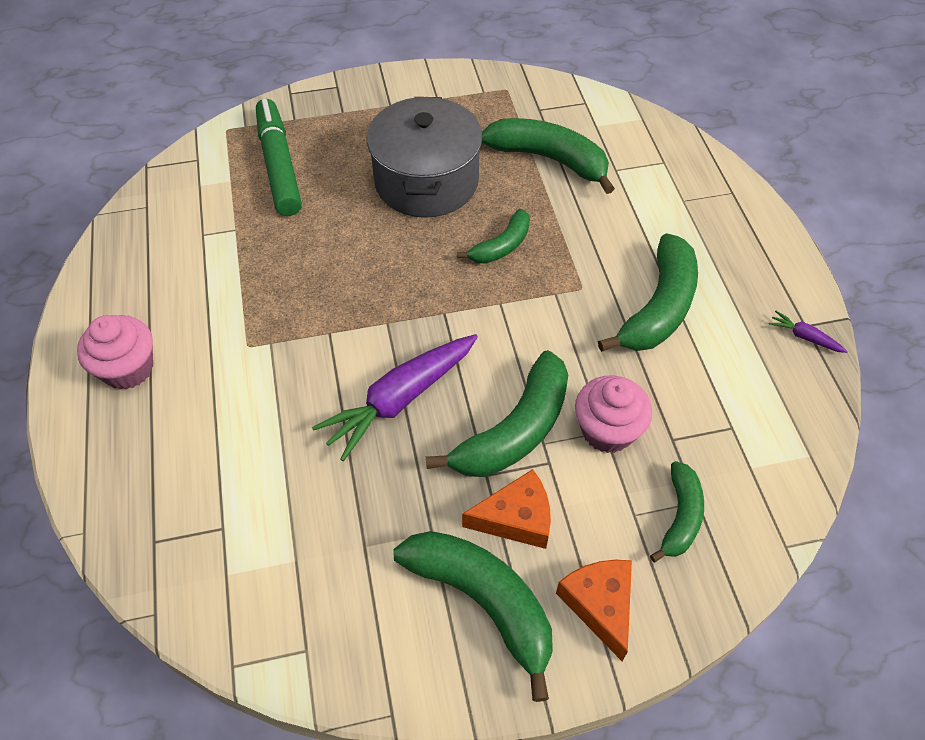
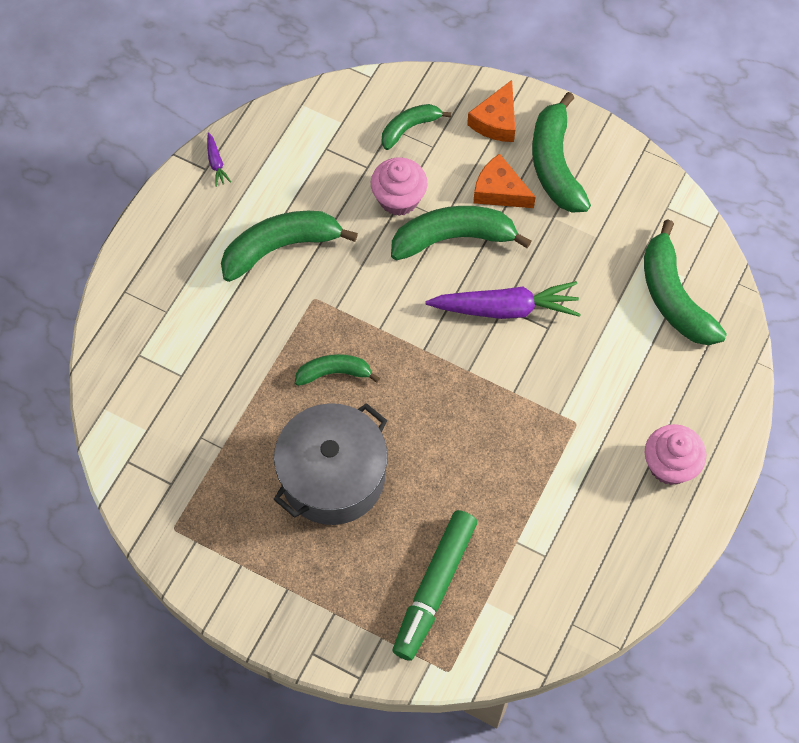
camera: 140 degrees left, 10 degrees up
(549, 159) = (219, 424): green banana -> green banana (673, 297)

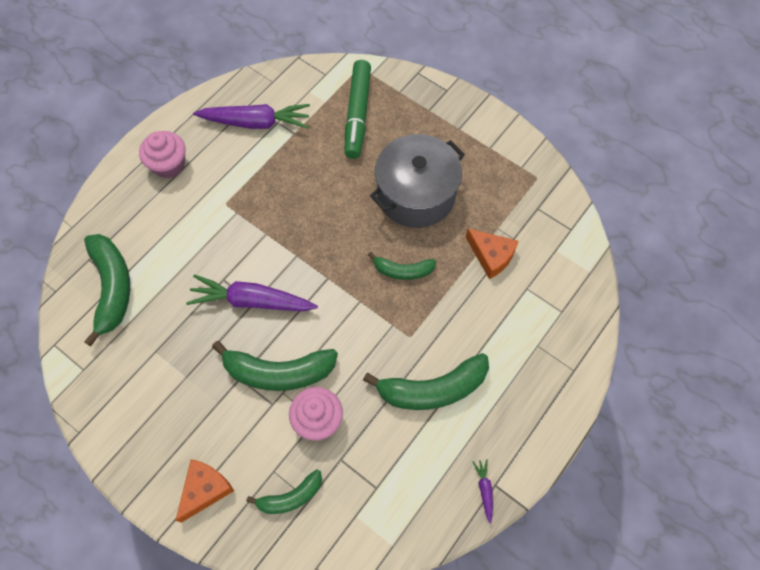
camera: 170 degrees left, 0 degrees up
(434, 588) = (357, 114): green marker -> green marker turned 150 degrees clockwise
(499, 191) = (224, 412): orange cheese -> orange cheese (491, 256)
(555, 164) = (165, 431): green banana -> none
(573, 550) = (256, 122): none -> purple carrot

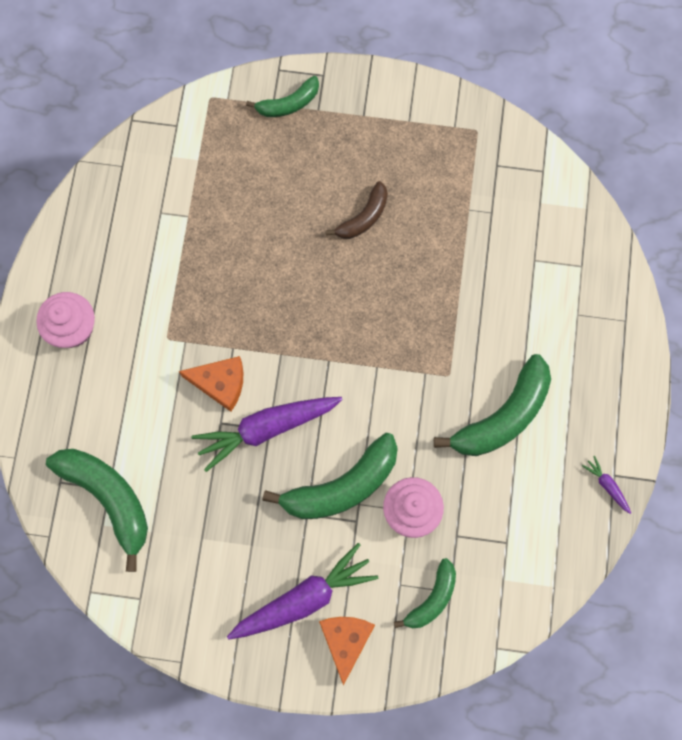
camera: 30 degrees left, 10 degrees up
(256, 122) = (137, 225): purple carrot -> purple carrot (304, 598)
(357, 114) = (243, 156): green marker -> none
(403, 271) = (400, 310): green banana -> green banana (288, 104)
(416, 194) = (363, 217): grey pot -> brown banana
(491, 256) = (480, 244): orange cheese -> orange cheese (220, 383)

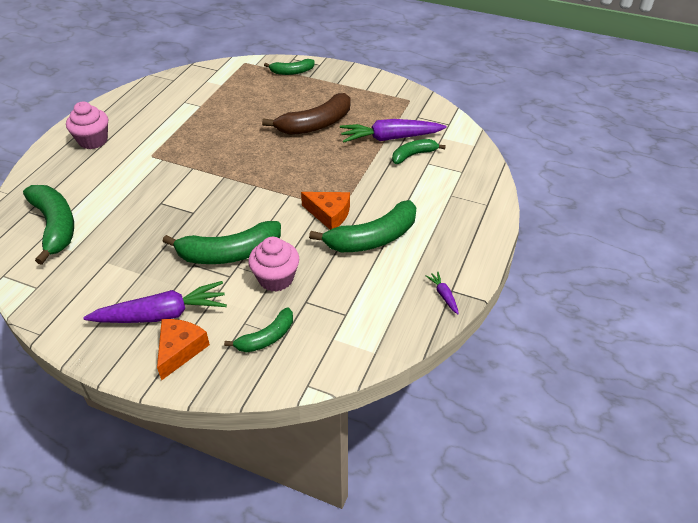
camera: 15 degrees right, 30 degrees down
(220, 383) = (173, 183): orange cheese -> orange cheese (329, 214)
(266, 429) = (191, 212): purple carrot -> purple carrot (390, 138)
(363, 217) = (315, 124): brown banana -> brown banana, size x1.72
(512, 249) = (413, 155): none -> green banana

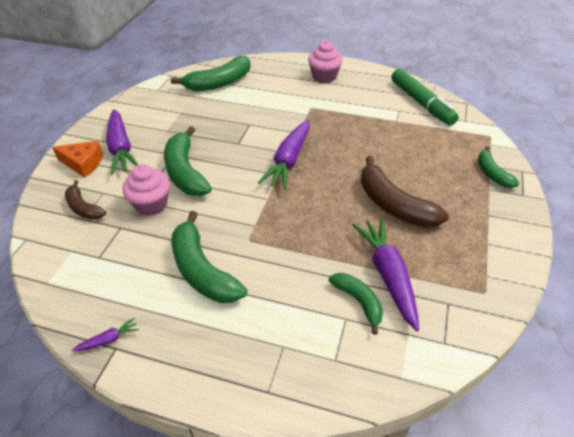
camera: 85 degrees right, 0 degrees up
(179, 87) = (421, 103): none -> green marker
(237, 177) = (289, 161): none -> purple carrot
(266, 338) = (83, 208): green banana -> brown banana
(329, 214) = (239, 231): orange cheese -> none

